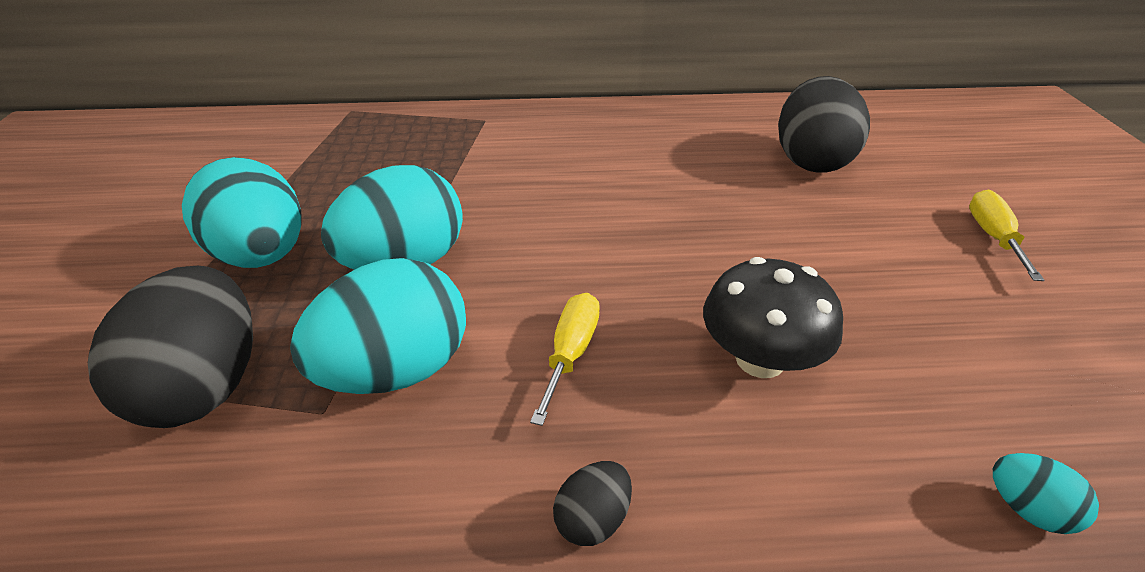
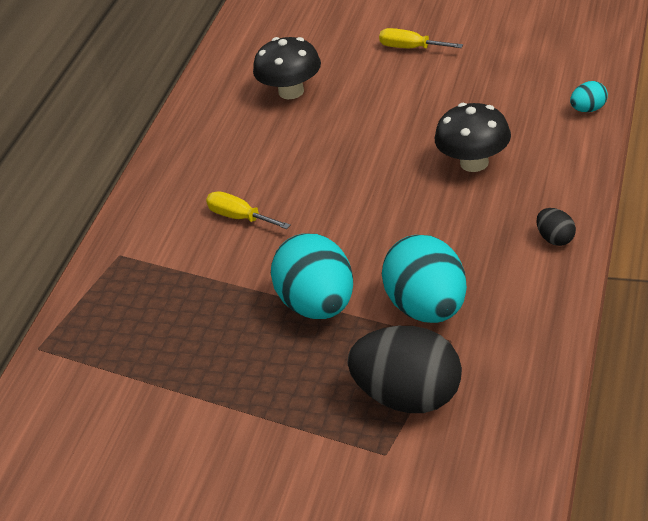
camera: 65 degrees left, 0 degrees up
(262, 256) = (271, 386): turquoise egg -> none
(570, 353) = (441, 234): yellow screwdriver -> yellow screwdriver (240, 218)
(811, 161) = (291, 92): black egg -> black mushroom

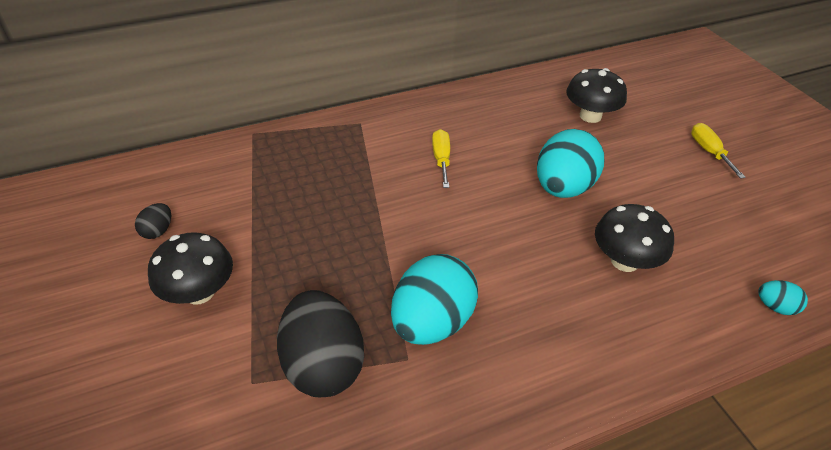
camera: 45 degrees right, 5 degrees up
(241, 462) = (199, 292): none -> black mushroom
(318, 306) = (385, 250): turquoise egg -> turquoise egg (563, 188)
(555, 239) = (589, 372): black egg -> black egg (158, 231)

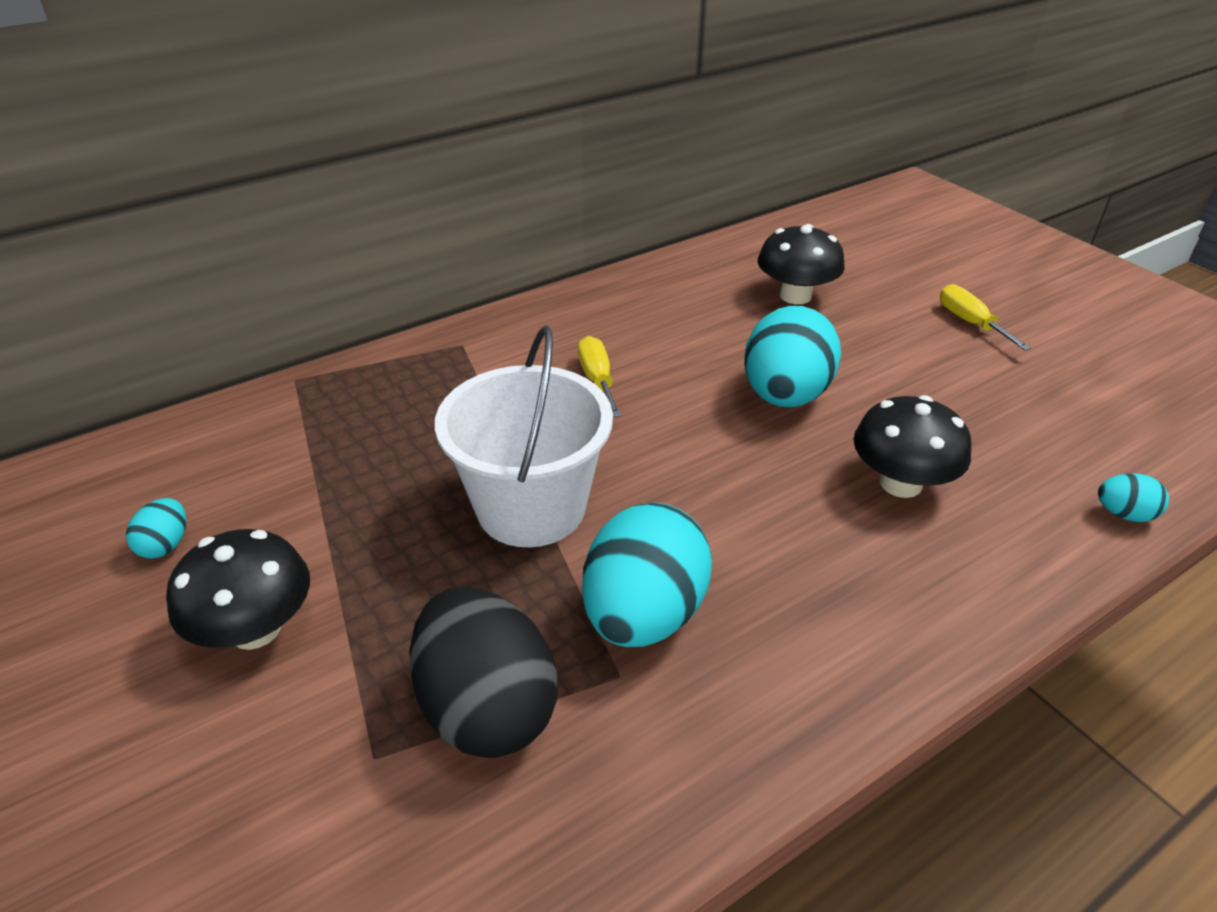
camera: 10 degrees left, 5 degrees down
(158, 231) = (166, 545): black egg -> turquoise egg
(379, 240) = (531, 507): none -> white bucket

